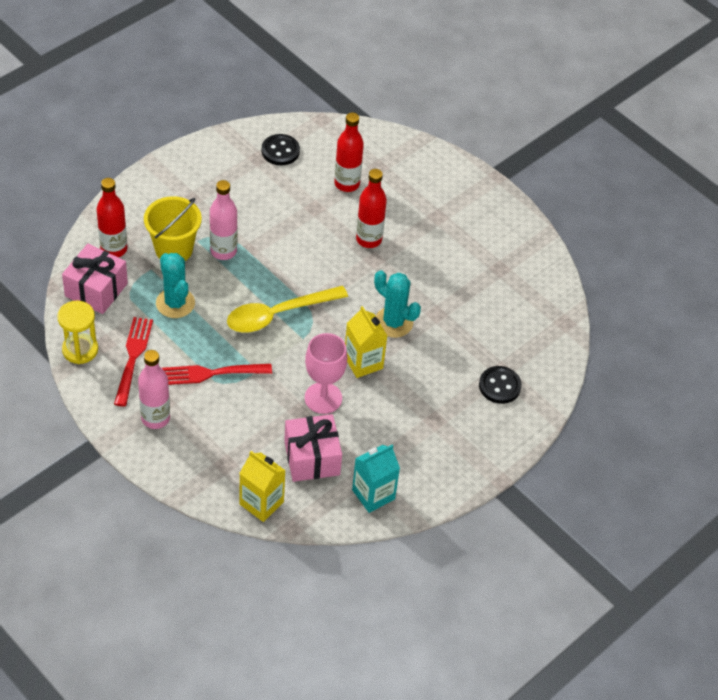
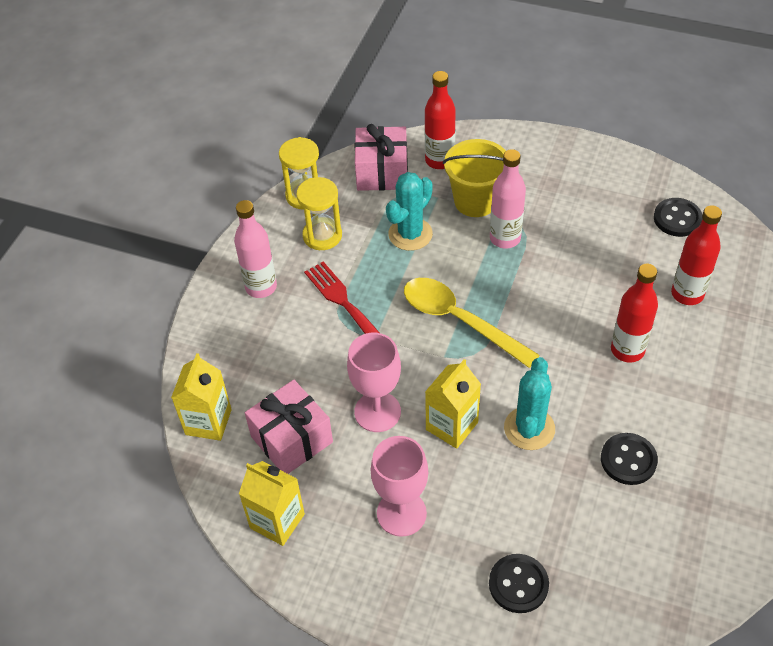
camera: 70 degrees right, 0 degrees up
(133, 357) = (322, 236): red fork -> yellow hourglass
(373, 494) = (277, 521): turquoise carton -> yellow carton
(412, 422) = (401, 513): none -> pink goblet
(450, 285) = (628, 460): none -> black button

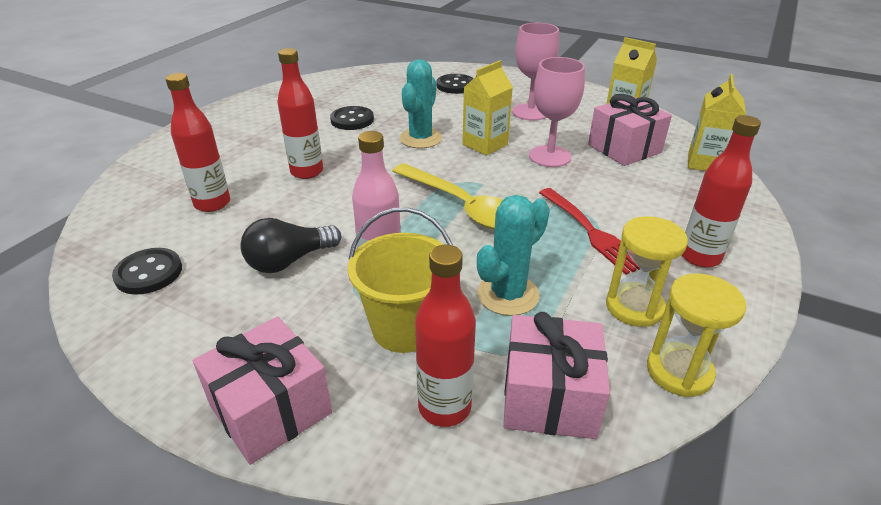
camera: 175 degrees left, 15 degrees down
(261, 287) = (700, 257): pink bottle -> red bottle
(533, 148) = (271, 409): none -> pink gift
(580, 242) = (289, 261): none -> black light bulb

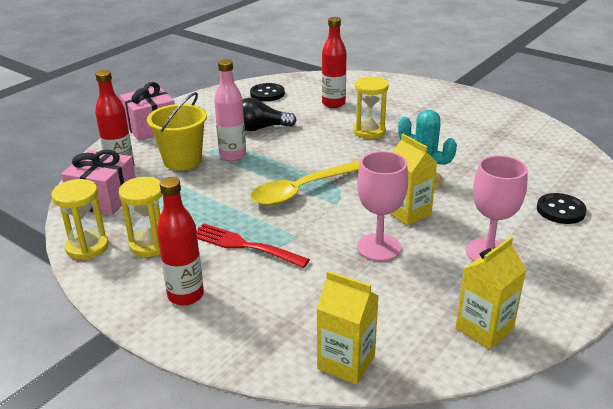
camera: 100 degrees right, 5 degrees down
(289, 261) = (261, 128): black light bulb -> black light bulb turned 75 degrees counterclockwise
(307, 172) = (369, 131): red bottle -> yellow hourglass
(352, 120) = (462, 149): black button -> none
(508, 295) = (191, 196): turquoise cactus -> none
(592, 232) = (243, 245): red fork -> red fork turned 45 degrees clockwise
(624, 148) = (390, 304): pink gift -> none

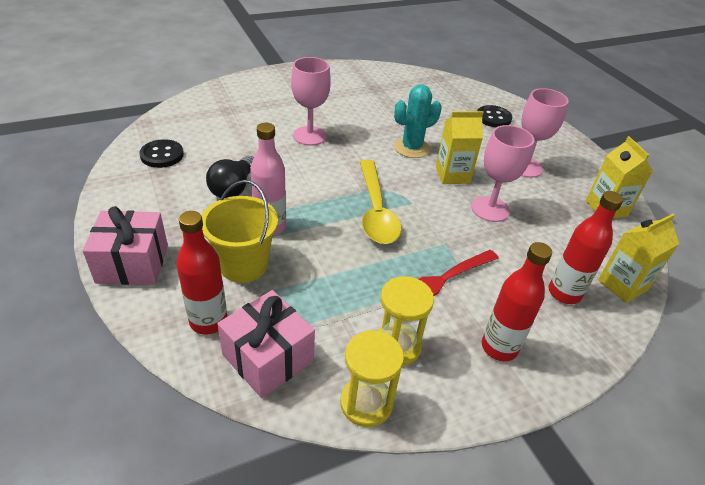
camera: 65 degrees left, 10 degrees up
(333, 104) = (235, 130): red bottle -> red bottle (564, 293)
(369, 131) = (310, 136): yellow hourglass -> pink goblet

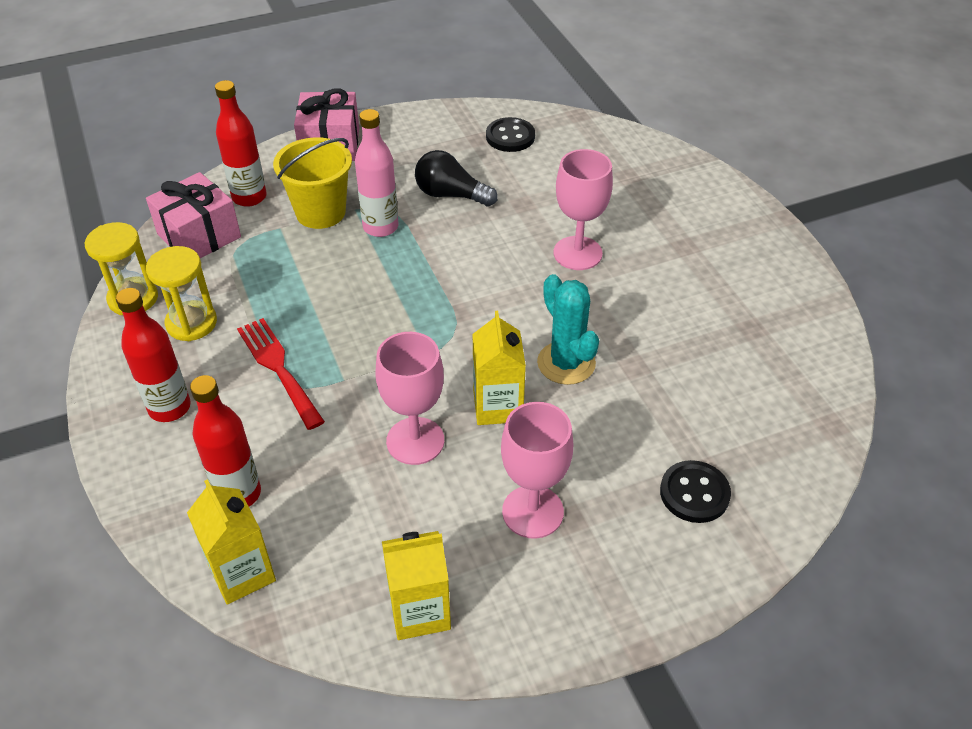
camera: 95 degrees right, 5 degrees up
(375, 210) = (410, 316): yellow spoon -> none

